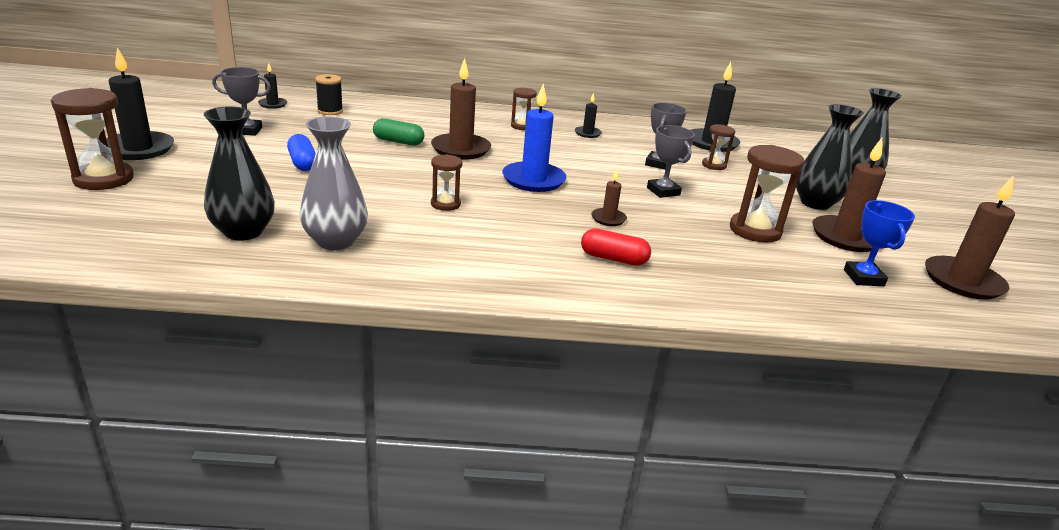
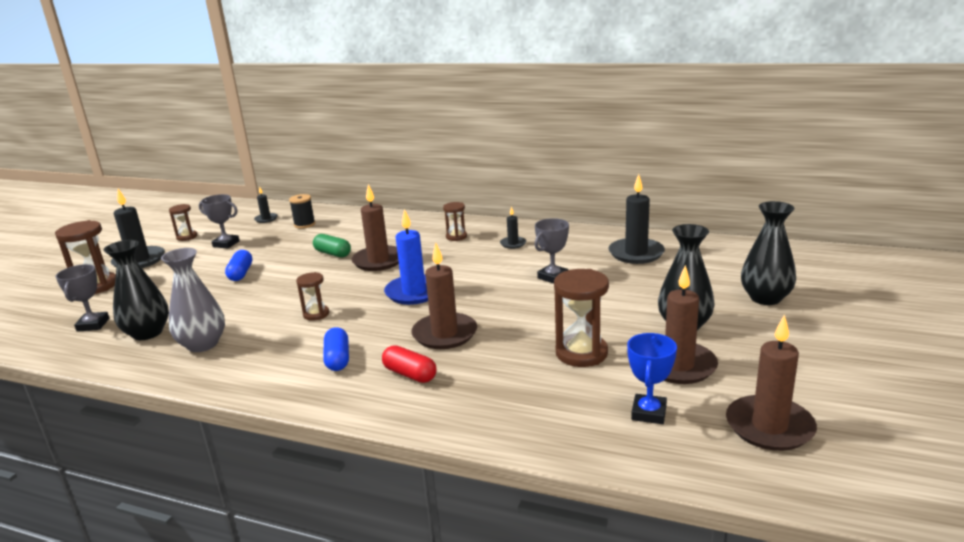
camera: 25 degrees right, 5 degrees down
(519, 248) = (337, 359): none -> blue capsule
(608, 219) = (444, 334): brown candle -> brown candle, size x1.97
(663, 191) = (527, 307): grey trophy -> grey trophy (93, 325)
(714, 165) = (612, 279): brown hourglass -> brown hourglass (187, 237)

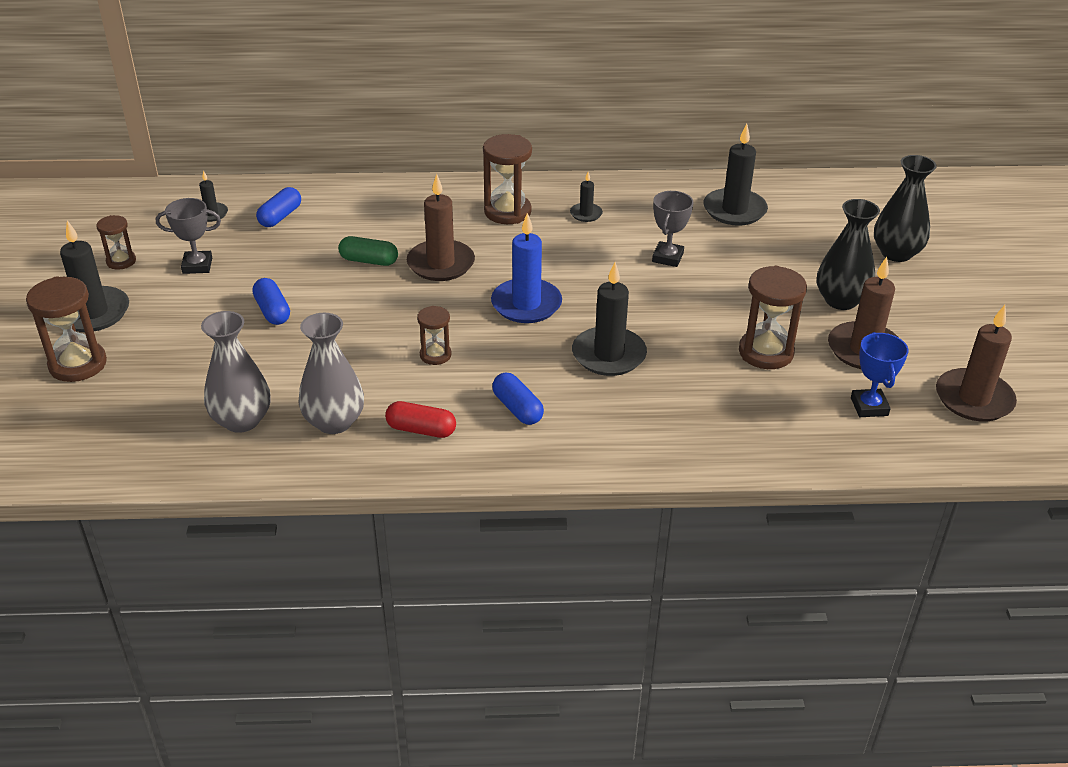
camera: 25 degrees left, 15 degrees up
(93, 325) = (149, 423): grey trophy -> none
(147, 333) = (242, 420): black vase -> grey vase
(304, 224) = (280, 216): black spool -> blue capsule
(410, 374) = (613, 411): red capsule -> red capsule (421, 430)
(444, 334) = (609, 355): brown candle -> black candle
(456, 237) = (507, 212): brown hourglass -> brown hourglass, size x1.74

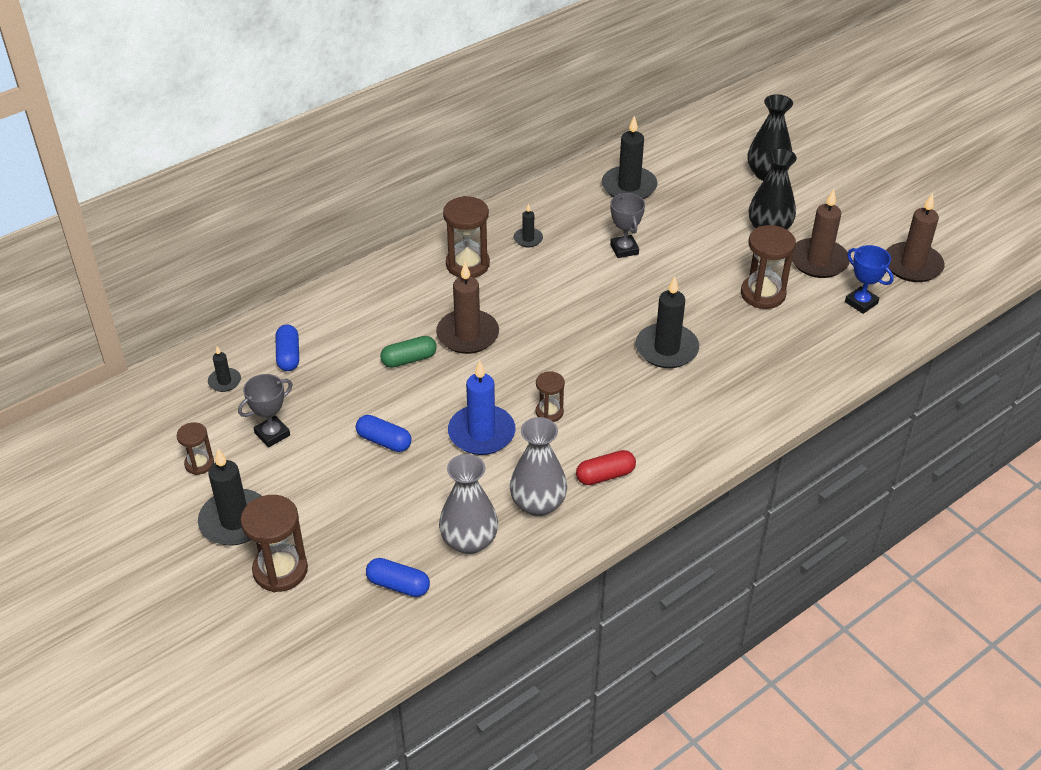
camera: 35 degrees left, 5 degrees up
(517, 408) = (651, 423): blue capsule -> blue capsule (398, 585)
(526, 304) = (568, 337): blue candle -> blue candle (481, 433)

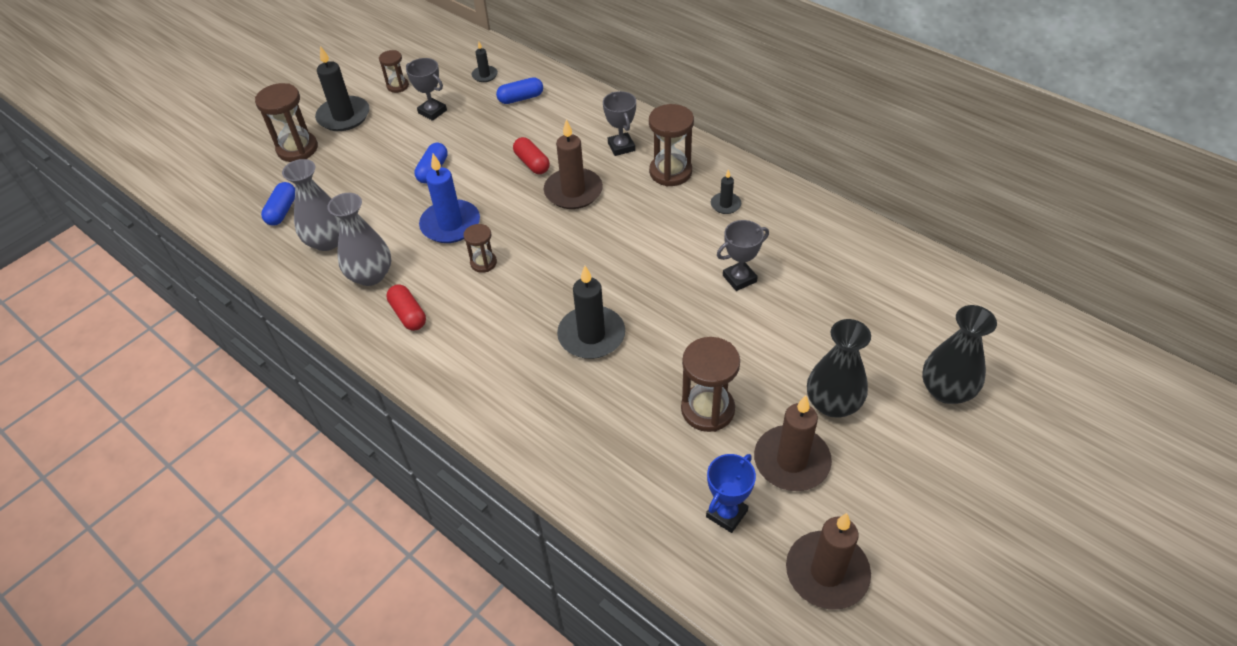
camera: 80 degrees right, 5 degrees up
(409, 359) = (532, 163): green capsule -> red capsule
(413, 291) = (621, 147): none -> grey trophy
(629, 186) = (851, 266): black candle -> none

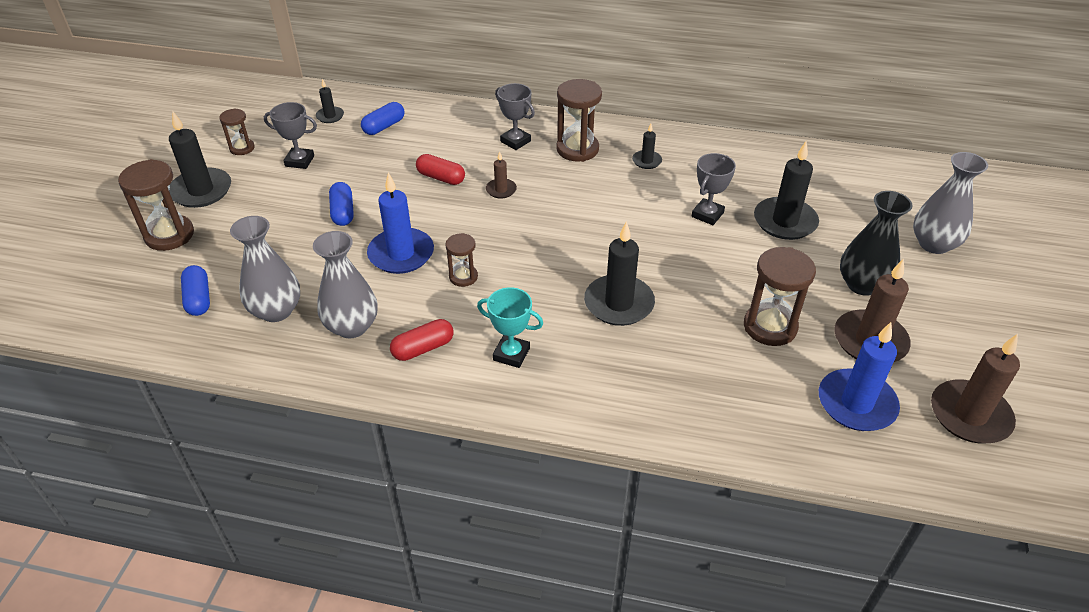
camera: 30 degrees left, 5 degrees down
(408, 314) = (423, 348): red capsule -> red capsule turned 60 degrees counterclockwise
(470, 346) = (511, 354): none -> turquoise trophy
(573, 191) = (501, 190): brown candle -> brown candle, size x0.51
(727, 514) = (856, 403): blue trophy -> blue candle
(809, 311) = (785, 221): none -> black candle
(946, 390) = (934, 244): black vase -> grey vase

